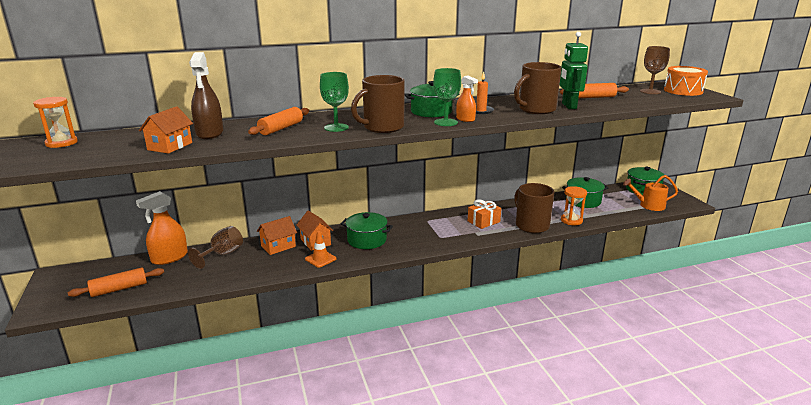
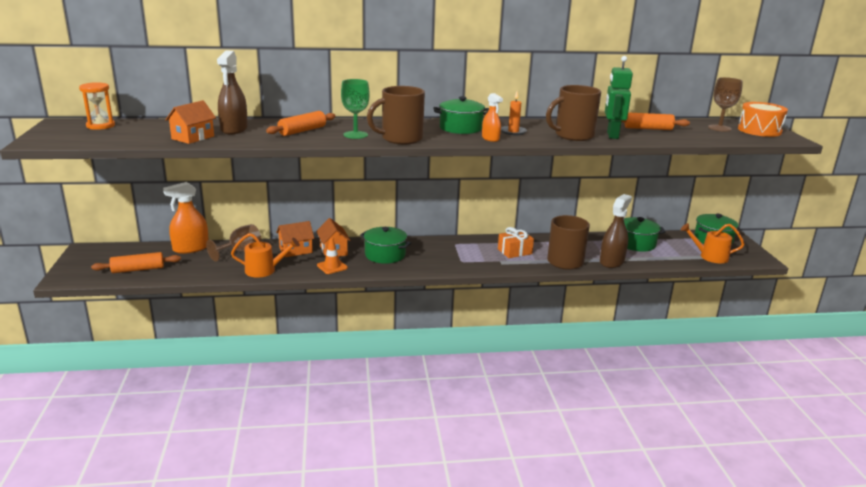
camera: 10 degrees right, 0 degrees up
(254, 272) = (264, 270): none -> orange watering can
(445, 122) = (468, 140): green goblet -> none
(571, 220) = (611, 261): orange hourglass -> brown spray bottle

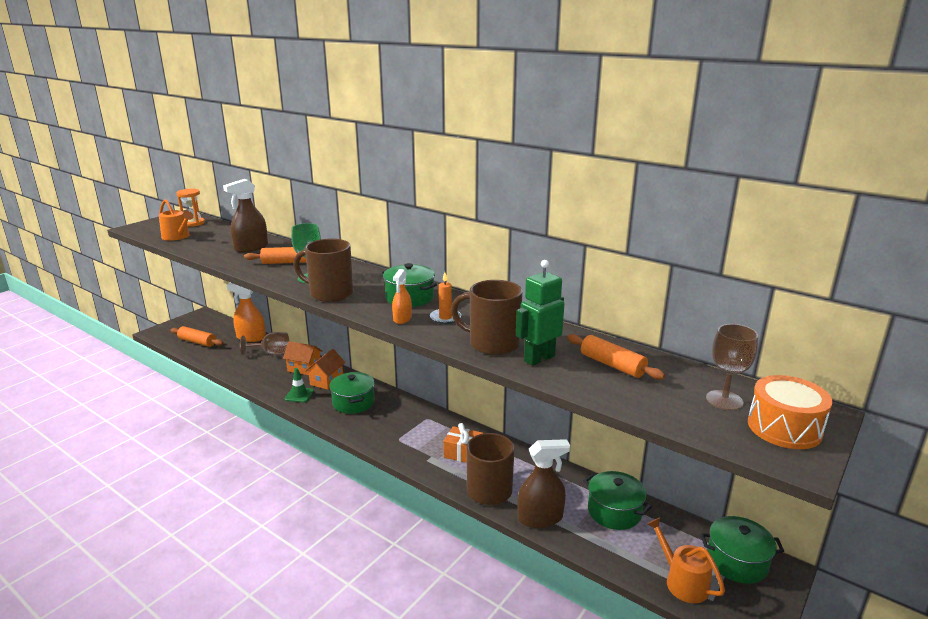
camera: 45 degrees right, 0 degrees up
(193, 137) = (210, 248): orange house -> none
(264, 270) = (255, 377): orange watering can -> orange watering can (177, 237)
(332, 266) = (299, 395): orange traffic cone -> green traffic cone

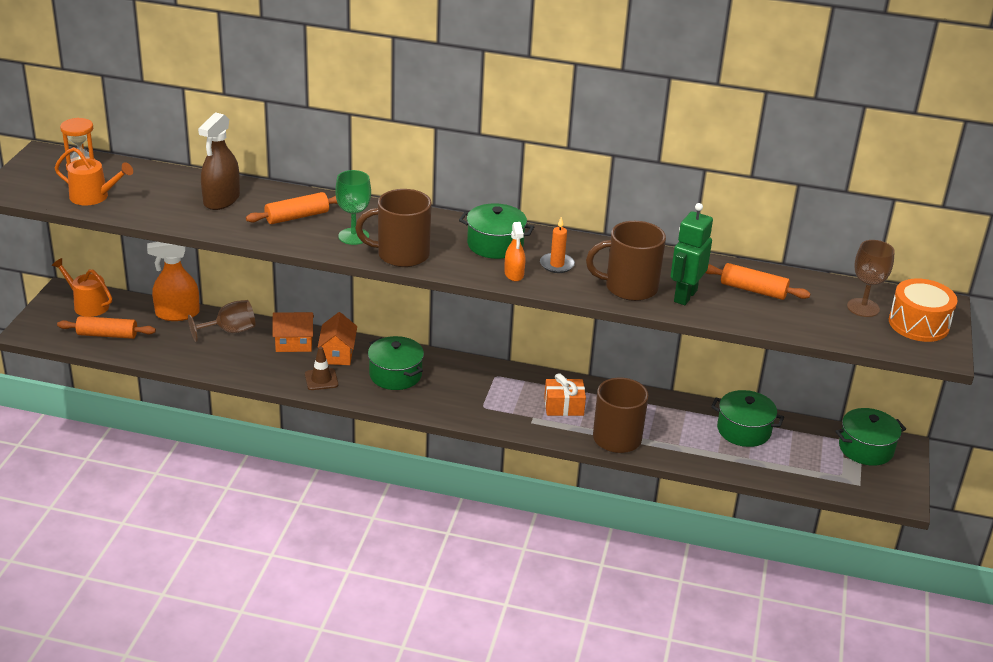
camera: 25 degrees left, 10 degrees up
(299, 395) = (321, 379): green traffic cone -> brown traffic cone
(540, 518) = (681, 452): brown spray bottle -> none
(682, 582) = (830, 476): orange watering can -> orange watering can (88, 305)

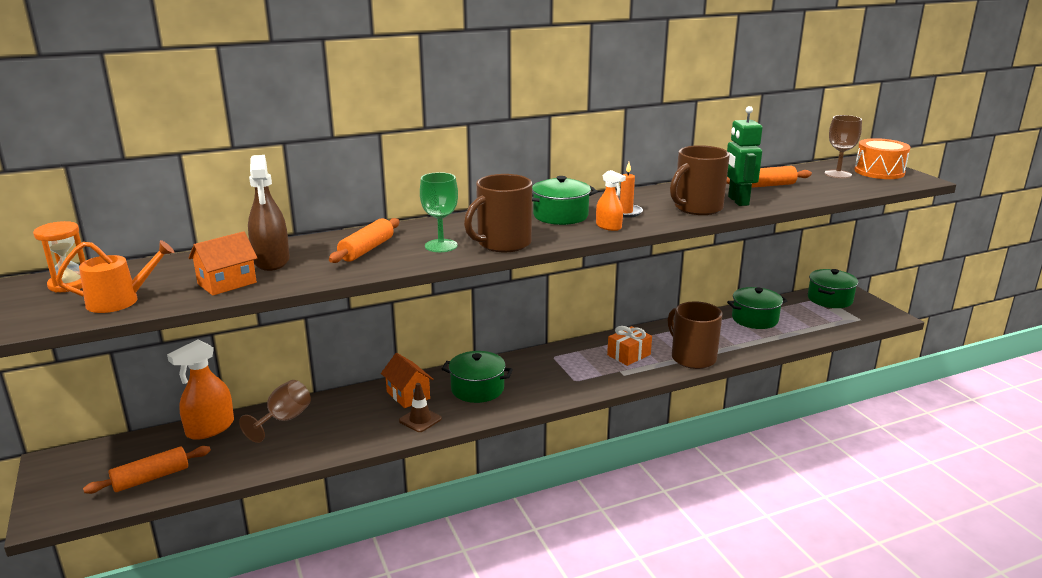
camera: 35 degrees left, 10 degrees down
(88, 305) = (96, 461): orange watering can -> none
(294, 343) = (358, 404): orange house -> orange house (227, 283)

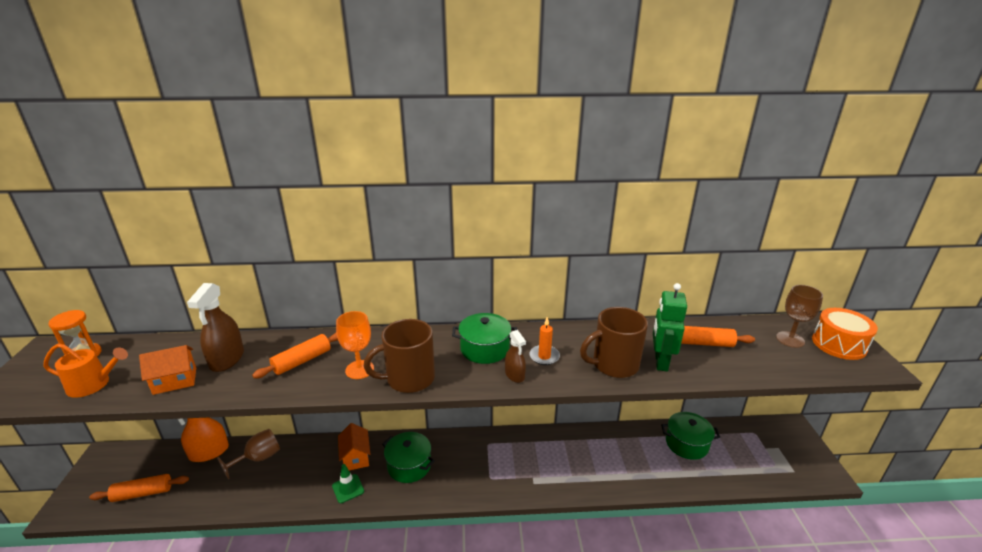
camera: 20 degrees right, 5 degrees up
(420, 420) = (348, 488): brown traffic cone -> green traffic cone
(441, 246) = (359, 369): green goblet -> orange goblet
(608, 226) = (514, 375): orange spray bottle -> brown spray bottle
(629, 355) = (550, 459): orange gift -> none
(692, 358) = (604, 478): brown mug -> none
(830, 299) = (773, 436): green pot -> none

